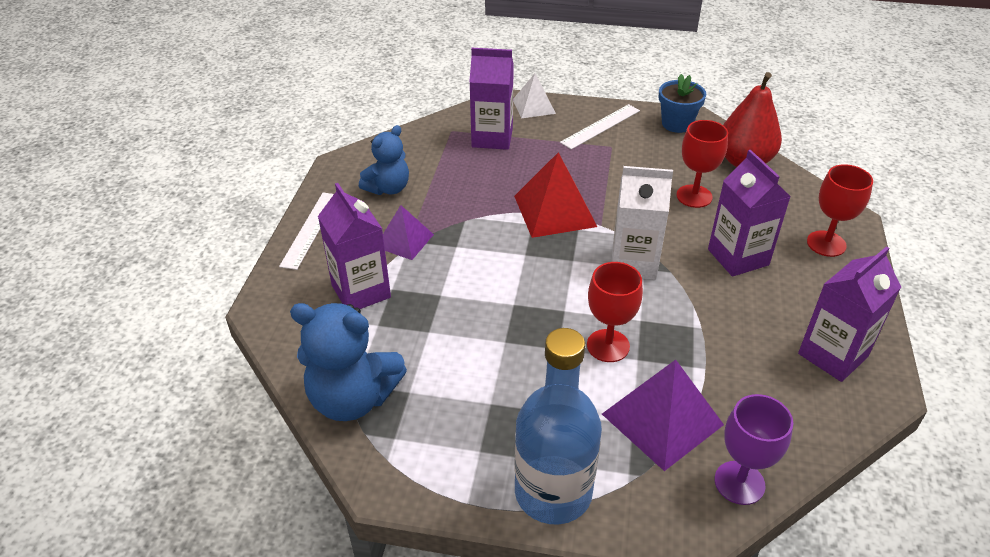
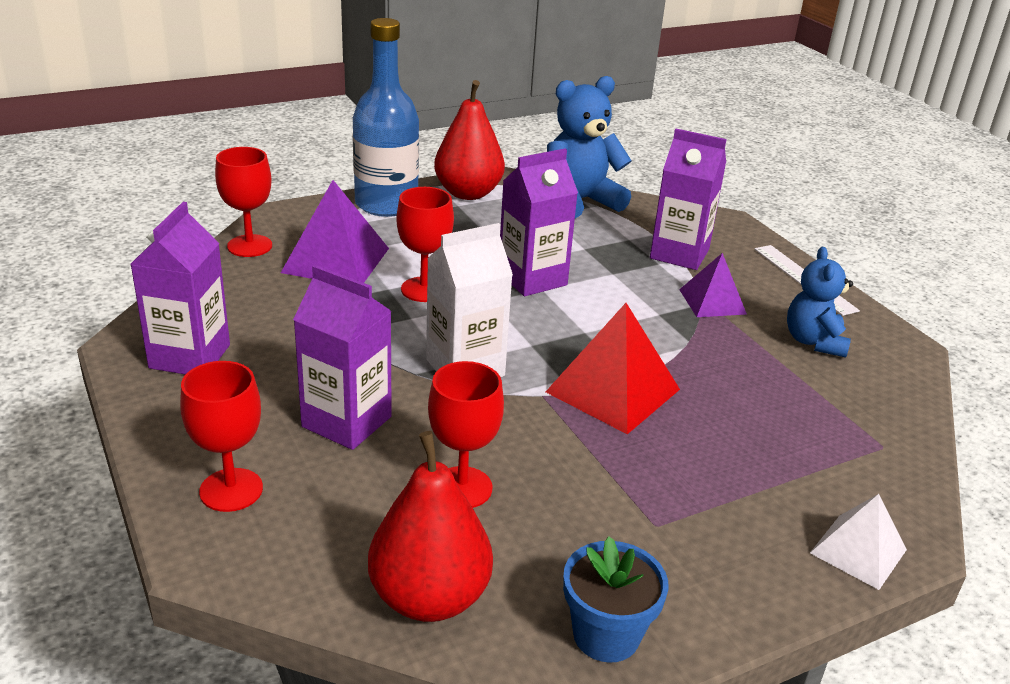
camera: 140 degrees right, 10 degrees down
(448, 470) = (468, 193): none -> red pear
(492, 138) = (821, 459): purple carton -> purple carton (532, 279)
(600, 126) = (715, 560): white ruler -> none
(739, 483) = (249, 246): purple goblet -> red goblet

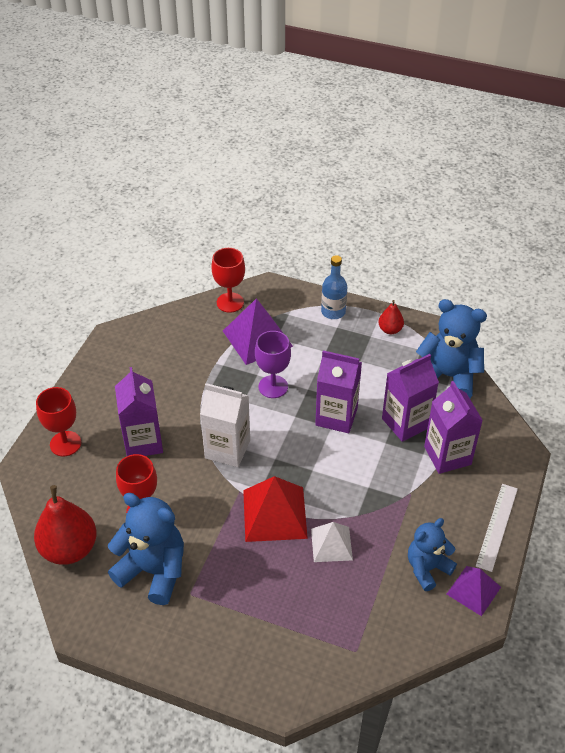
camera: 50 degrees right, 15 degrees up
(190, 356) = (128, 359): purple carton -> purple carton (405, 423)
(386, 204) = (333, 312): blue bottle -> blue bottle, size x0.57
(424, 289) = (273, 387): red goblet -> purple goblet
(468, 193) = (390, 330): red pear -> red pear, size x0.51
(577, 536) = (153, 571): none -> blue teddy bear
(606, 635) = (104, 619): blue flower pot -> none
(712, 301) = (412, 501): purple pyramid -> purple pyramid (473, 590)
(858, 551) = (252, 681): white pyramid -> white pyramid (331, 544)

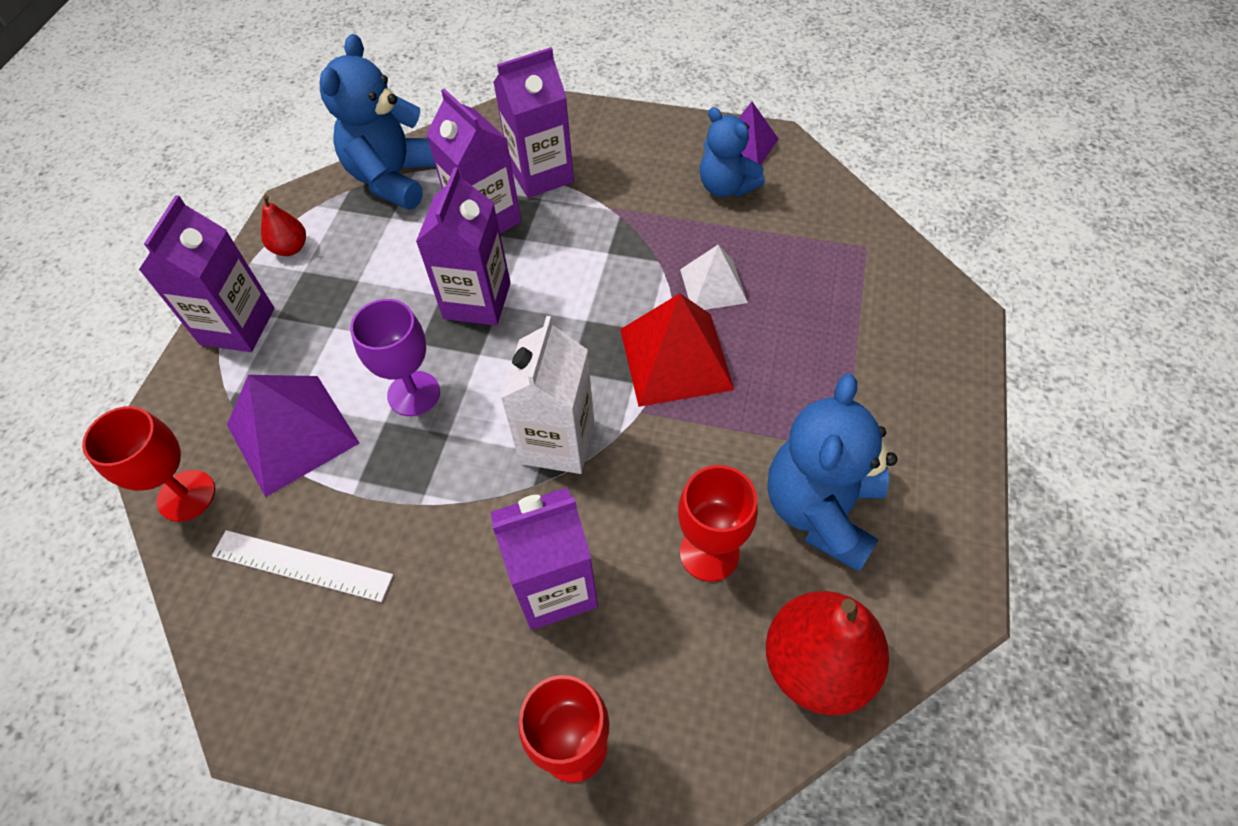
camera: 95 degrees left, 10 degrees up
(333, 312) = (237, 326): blue bottle -> purple carton
(497, 526) = (648, 127): white ruler -> white ruler (302, 565)

